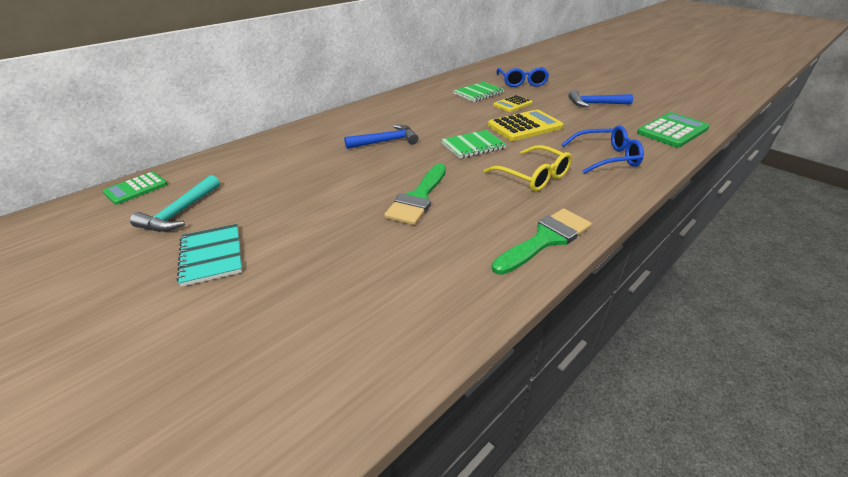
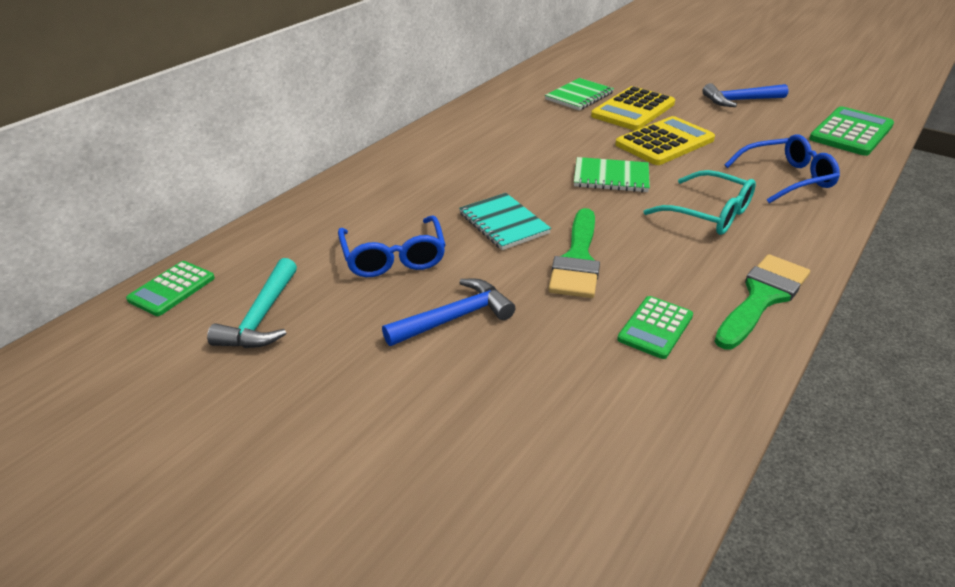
camera: 10 degrees left, 0 degrees up
(212, 256) = (347, 372): turquoise notebook -> turquoise notebook (503, 223)
(386, 141) = (490, 181): blue hammer -> blue hammer (455, 318)
(450, 251) = (655, 328): none -> green calculator
(473, 146) = (611, 177): green notebook -> green notebook turned 45 degrees clockwise
(512, 104) = (633, 110): yellow calculator -> yellow calculator, size x1.65
(522, 82) = (629, 74): blue glasses -> blue glasses (394, 257)
(533, 176) = (709, 214): yellow glasses -> turquoise glasses

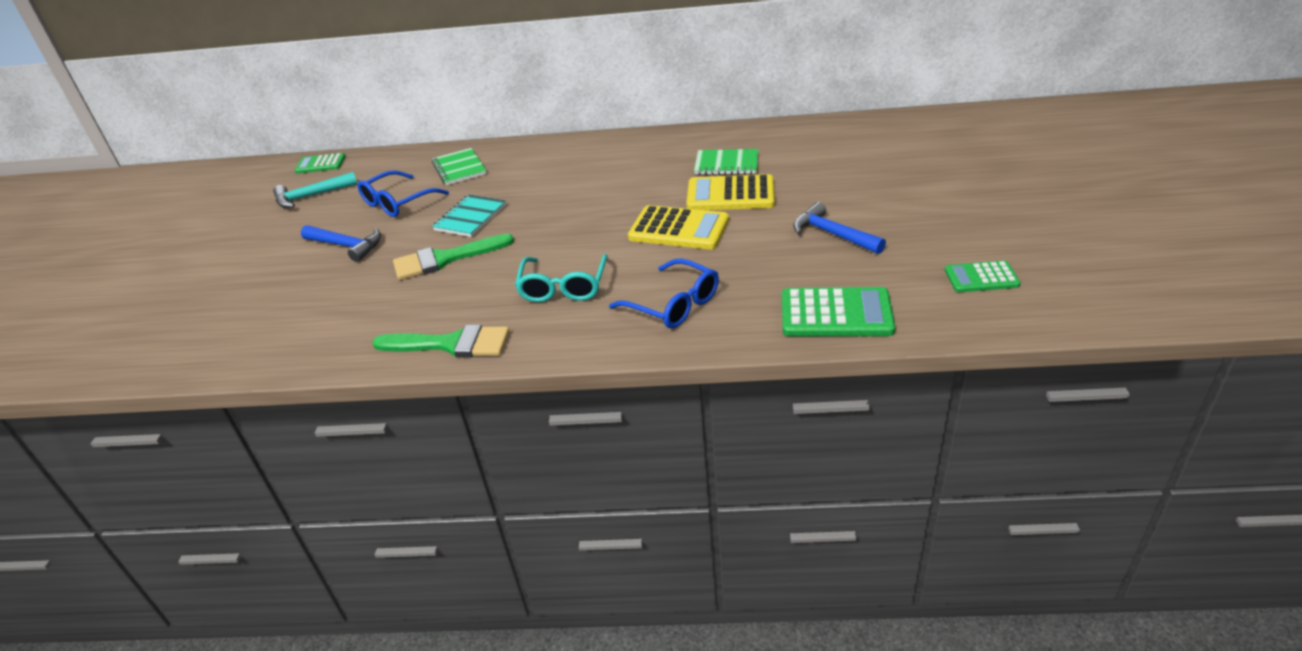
camera: 60 degrees right, 0 degrees up
(611, 177) = (583, 229): green notebook -> green notebook (459, 168)
(655, 328) = (381, 313): green calculator -> green calculator (981, 278)

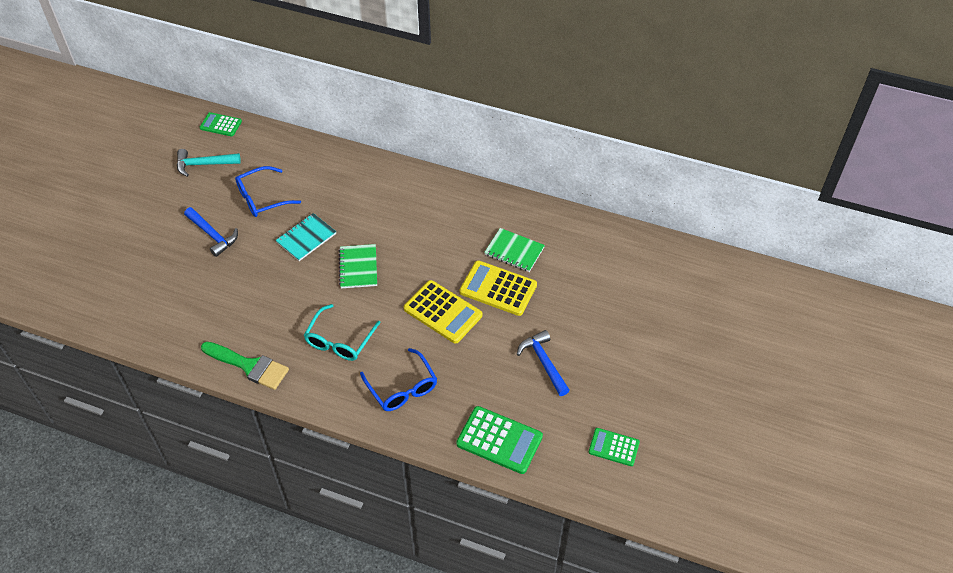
camera: 15 degrees right, 15 degrees up
(445, 259) = (273, 278): green brush -> none
(459, 168) = (319, 174): green notebook -> green notebook (358, 267)

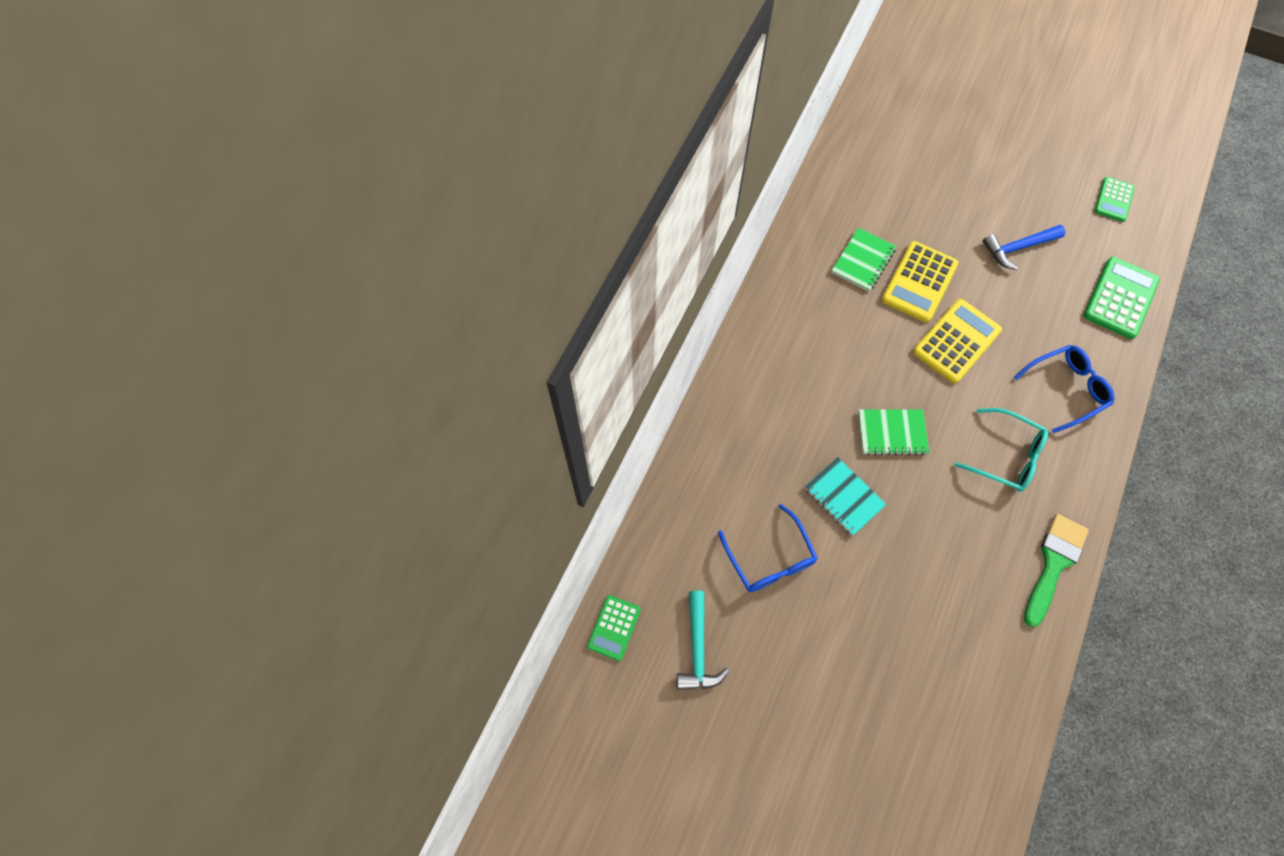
camera: 85 degrees left, 15 degrees up
(213, 235) = (838, 625): blue hammer -> none

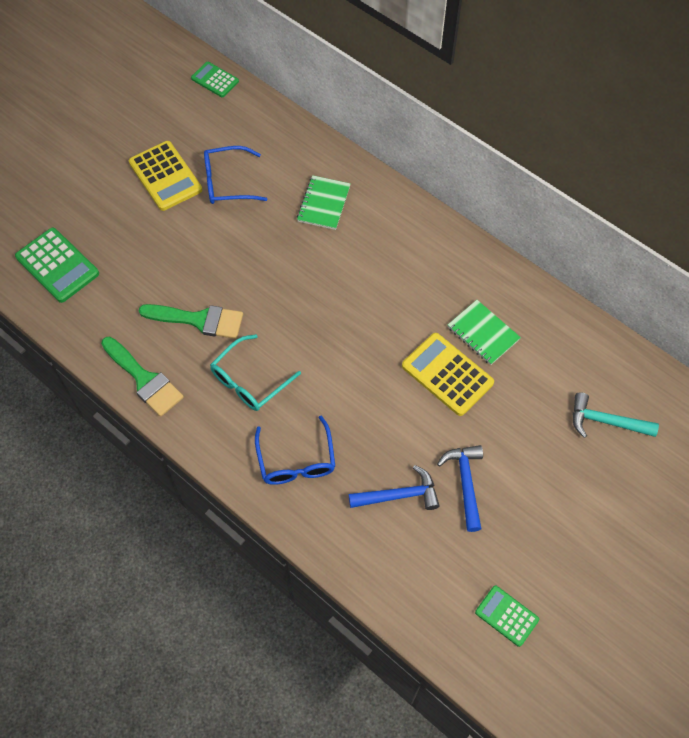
camera: 105 degrees right, 5 degrees down
(698, 649) = (180, 123): turquoise hammer -> turquoise hammer (605, 421)
(843, 497) = (257, 245): turquoise notebook -> none
(892, 433) = (301, 299): green notebook -> green notebook (324, 204)
(956, 341) = (374, 383): yellow calculator -> yellow calculator (165, 176)
(960, 529) = (199, 320): none -> green brush
(1055, 296) = (399, 495): none -> blue hammer
(1120, 298) = (380, 561): green calculator -> green calculator (57, 265)

